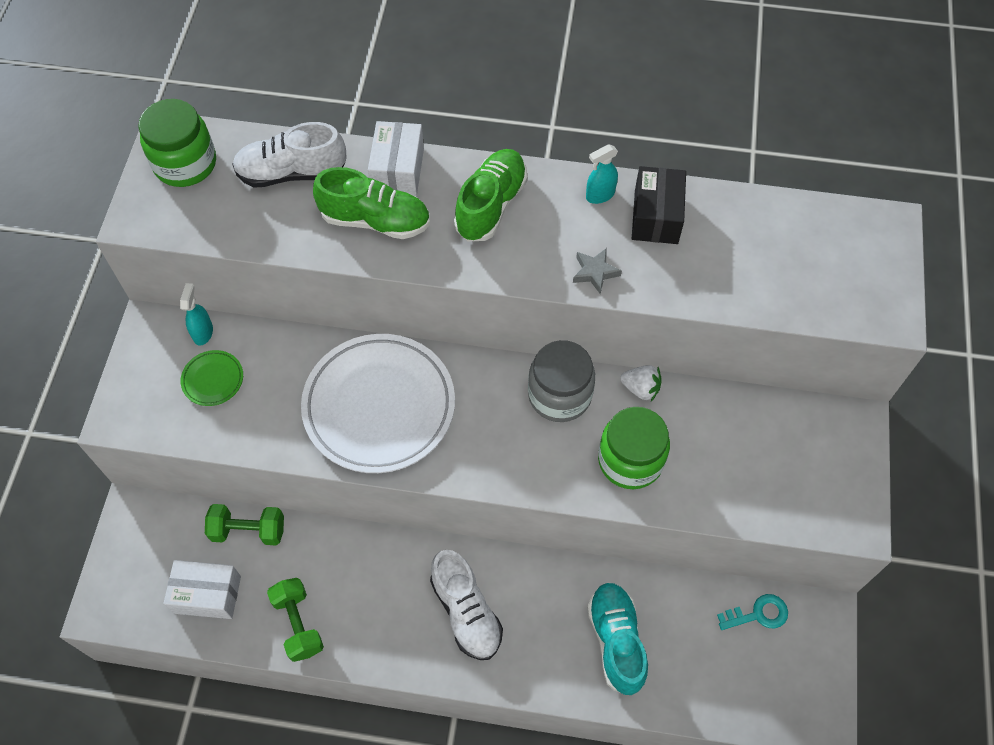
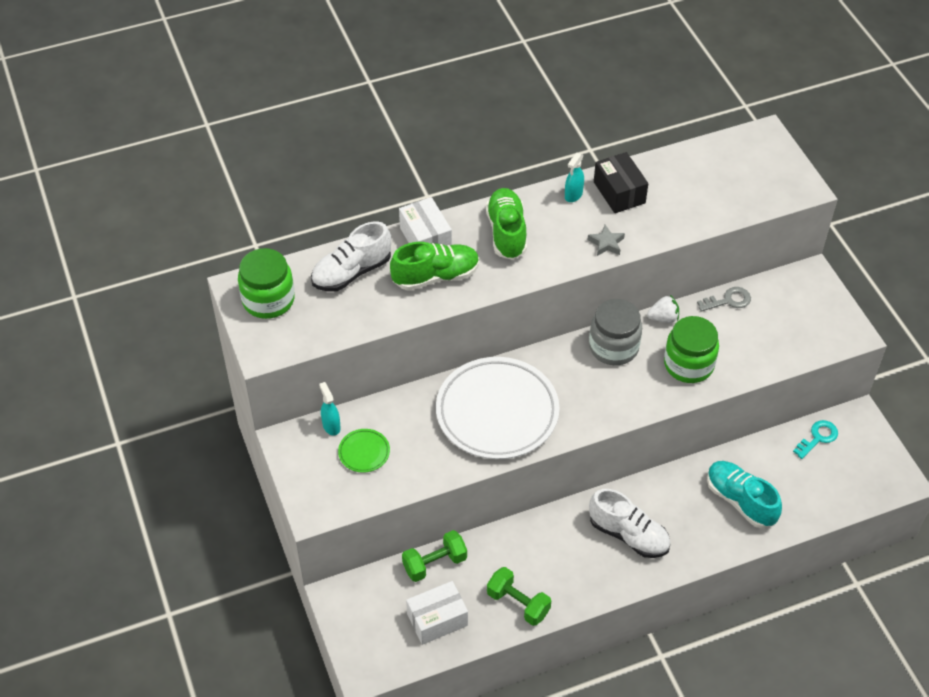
camera: 30 degrees left, 10 degrees down
(732, 405) = (728, 300): none -> grey key

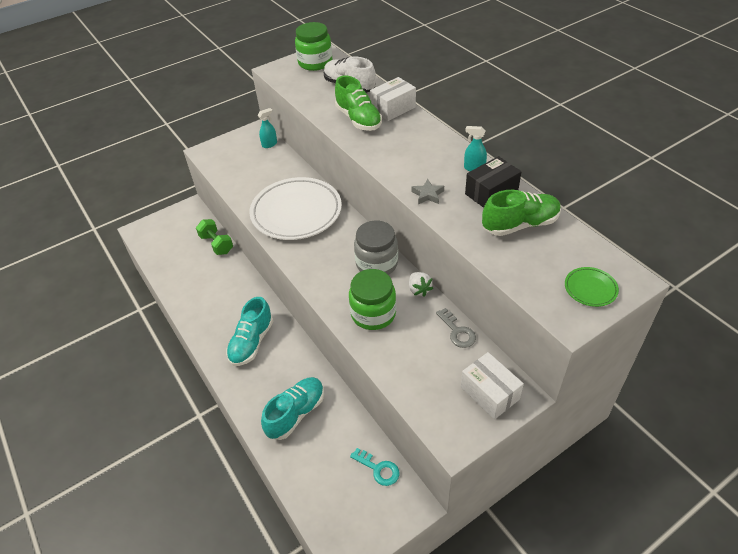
camera: 80 degrees right, 5 degrees down
(364, 452) = (251, 161): green plate -> green plate (590, 289)
(437, 620) = (175, 254): white box -> white box (489, 393)
(506, 232) = (416, 142): green shoe -> green shoe (520, 224)
(518, 603) = (188, 290): green dumbbell -> none
(628, 535) = (252, 342): white shoe -> turquoise shoe

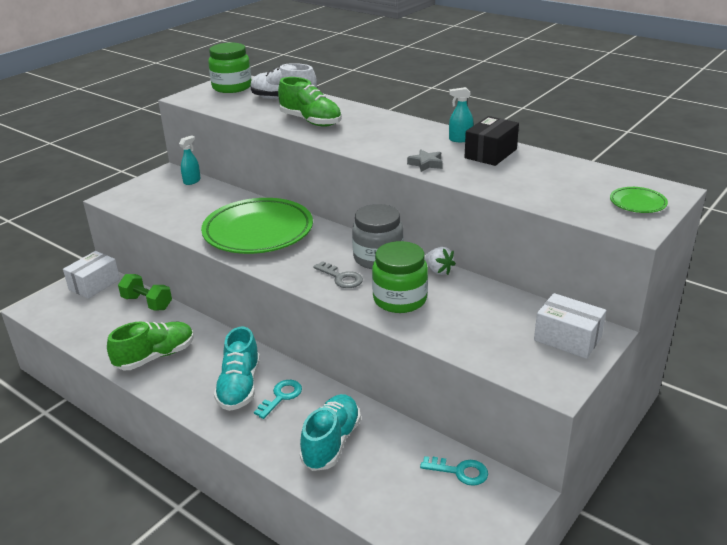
camera: 20 degrees left, 15 degrees down
(277, 360) = (281, 397): none -> turquoise key
(296, 212) = (258, 232): white plate -> green plate
(393, 108) = (343, 109): white box -> white box (94, 284)
(457, 332) = (501, 296): grey key -> grey key (341, 278)
(520, 224) = (536, 171): green shoe -> green shoe (155, 356)

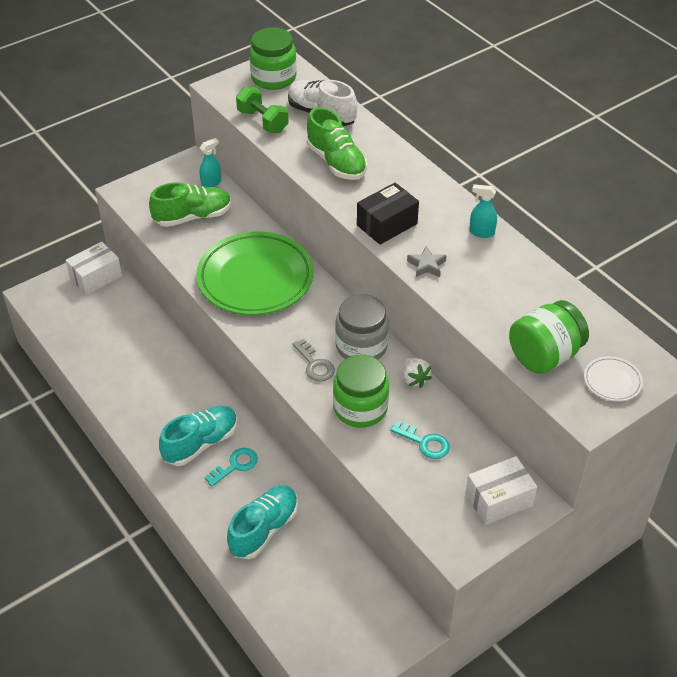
camera: 15 degrees right, 15 degrees up
(147, 303) = (141, 315): green dumbbell -> green dumbbell (262, 121)
(155, 356) = (133, 386): green shoe -> green shoe (193, 217)
(239, 386) = (201, 443): turquoise shoe -> turquoise shoe turned 150 degrees counterclockwise
(460, 471) = (367, 592): turquoise key -> turquoise key (424, 443)
(490, 153) = (502, 264): black box -> black box (387, 224)
(567, 198) = (544, 356): none -> green jar
(567, 339) = (499, 500): white box -> white box turned 75 degrees counterclockwise
(637, 203) = (612, 381): green plate -> white plate

